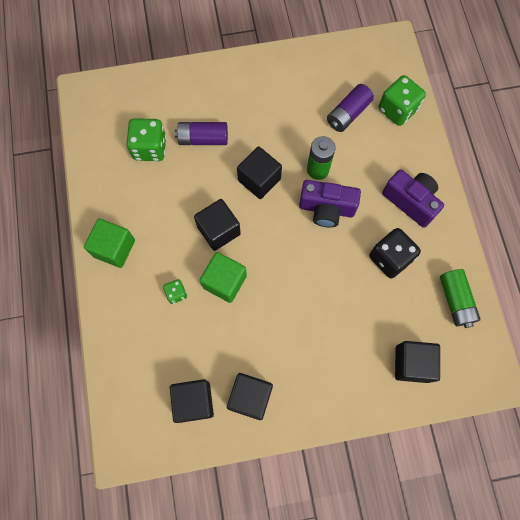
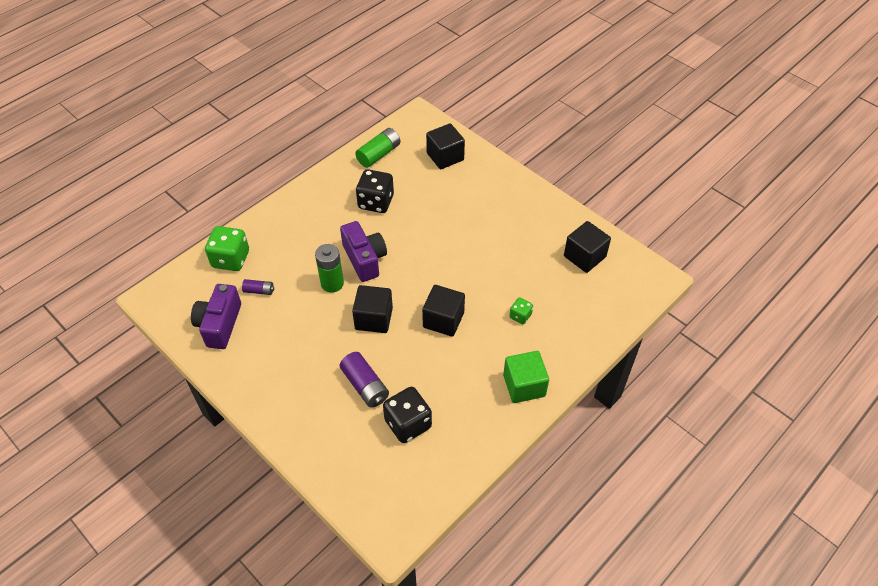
camera: 125 degrees left, 20 degrees down
(150, 148) = (408, 424): green dice -> black dice
(224, 281) = (482, 290): green cube -> none
(250, 397) = (550, 227): black cube -> none
(348, 114) = (259, 291): purple battery -> purple battery, size x0.57
(410, 201) = (316, 212): purple camera -> purple camera (219, 325)

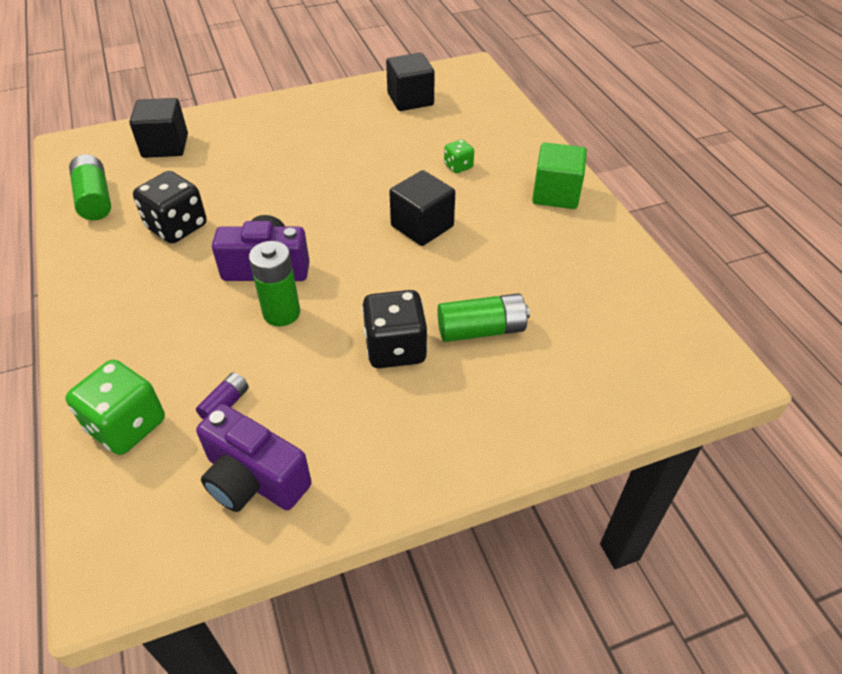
camera: 65 degrees left, 5 degrees down
(365, 386) = (481, 330): purple battery -> green battery
(374, 318) = (375, 288): black cube -> none
(408, 424) = (563, 306): black dice -> black dice (395, 348)

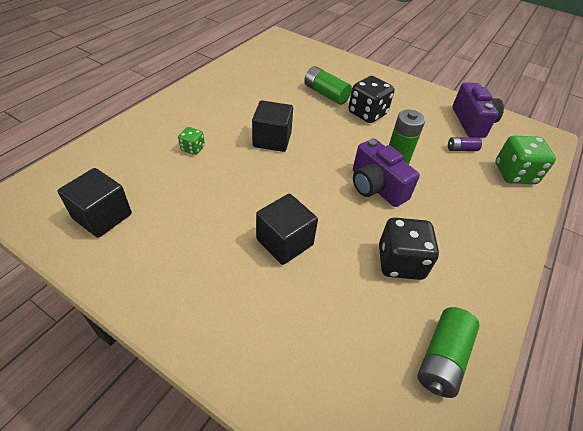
camera: 130 degrees left, 0 degrees up
(165, 146) = (326, 372): black cube -> black cube (285, 242)
(556, 194) = (191, 101): green cube -> none

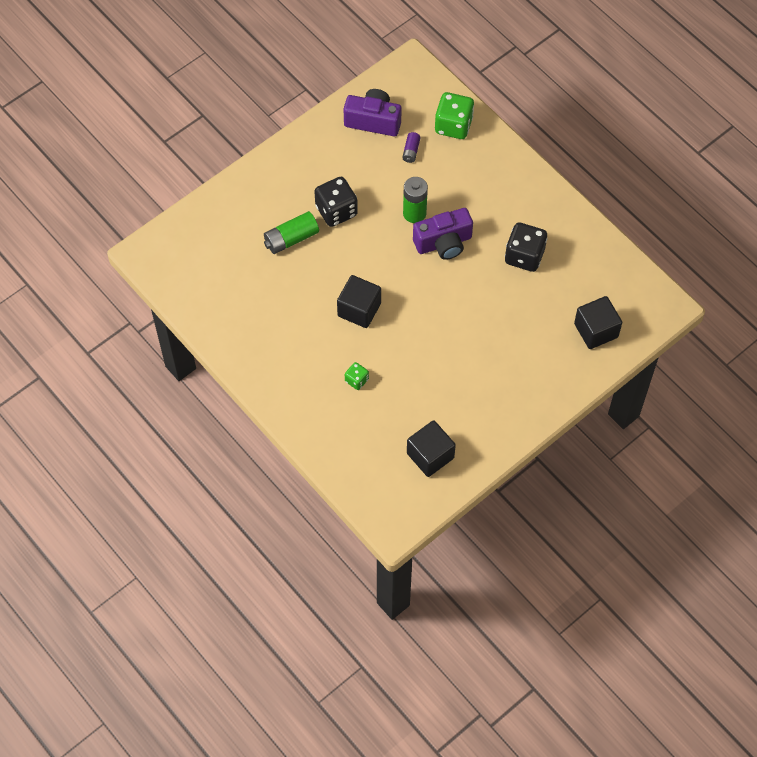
camera: 70 degrees left, 15 degrees up
(285, 242) = (487, 328): black cube -> black cube (596, 330)
(442, 358) = (600, 262): green battery -> none

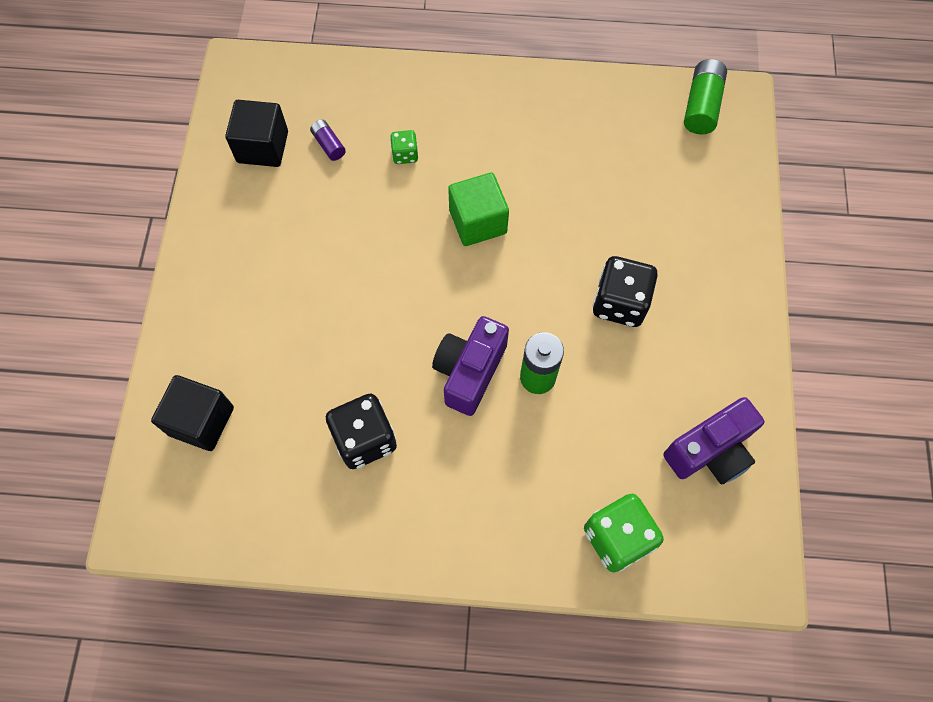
camera: 135 degrees right, 5 degrees up
(291, 239) = (627, 232): green battery -> green battery (701, 106)
(359, 309) = (478, 221): black cube -> green cube
(411, 151) = (626, 453): purple battery -> purple battery (328, 145)

